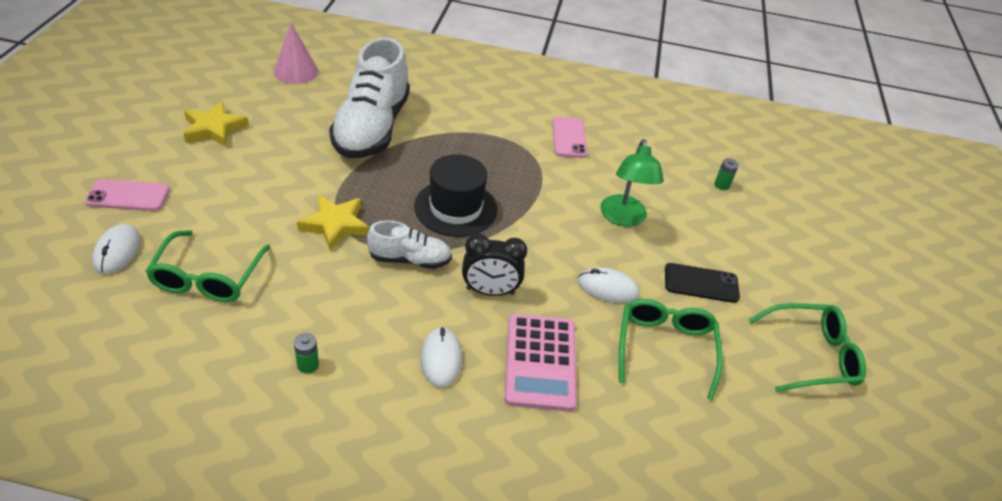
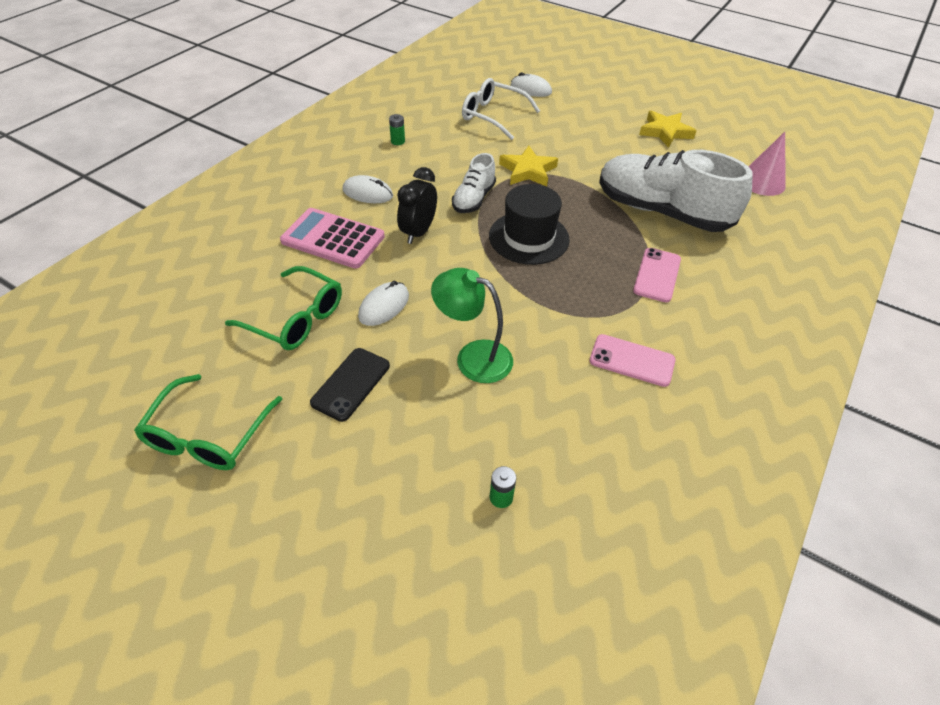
camera: 115 degrees right, 5 degrees up
(128, 196) = (586, 95): pink phone -> pink phone (657, 275)
(208, 278) = (493, 116): green glasses -> white glasses

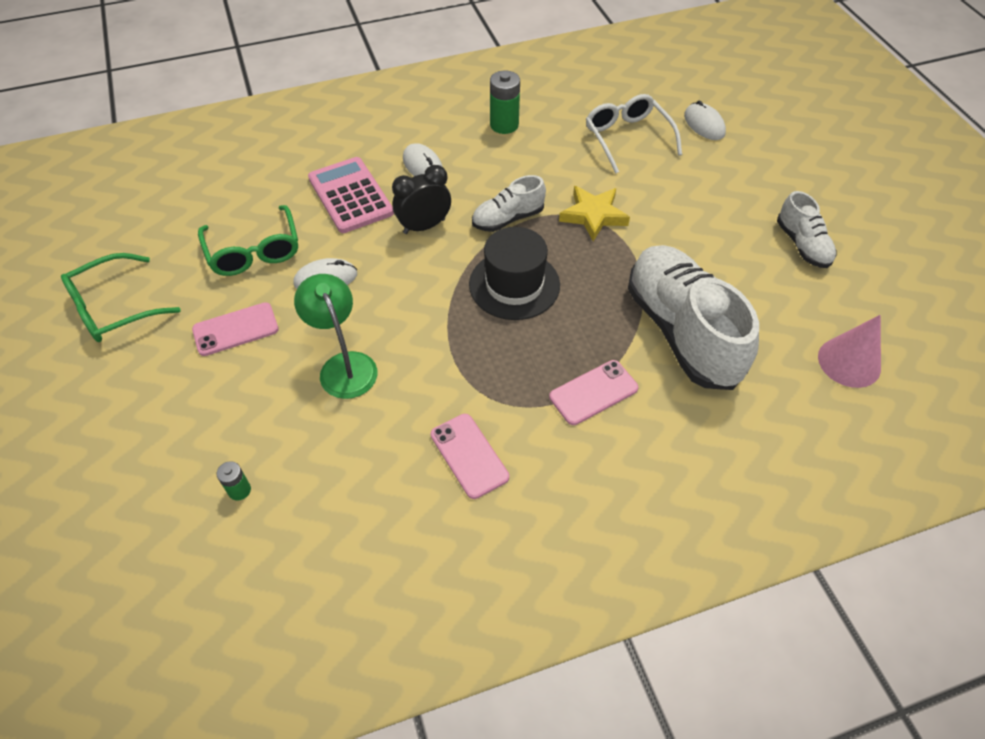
camera: 40 degrees right, 5 degrees up
(351, 384) = (236, 329): black phone -> pink phone
(398, 141) = (504, 125): green battery -> green battery, size x1.82
(665, 132) = (802, 245): yellow star -> white shoe

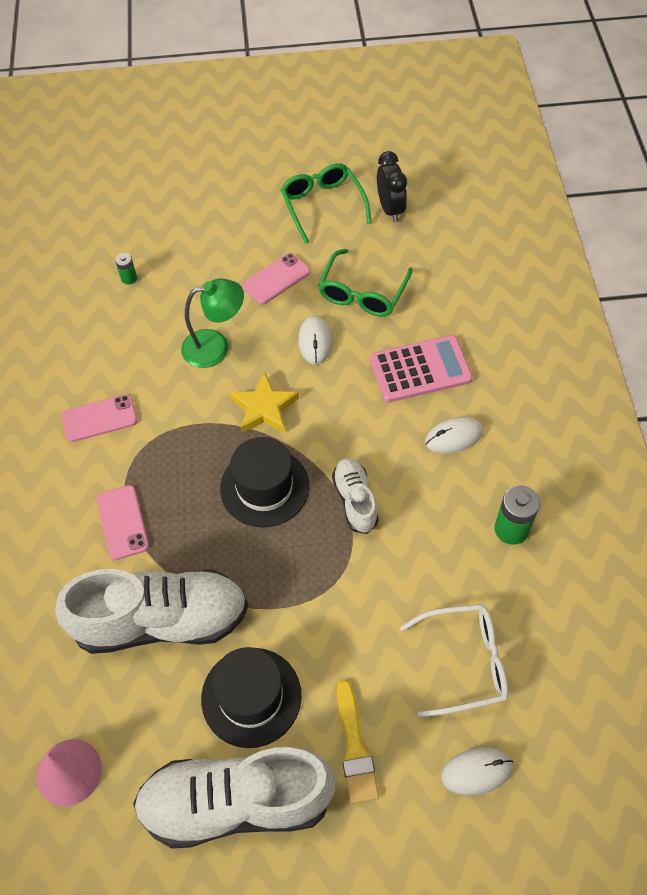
camera: 105 degrees right, 5 degrees up
(236, 329) = (276, 279): pink phone -> pink phone turned 60 degrees clockwise
(254, 251) = (362, 293): green glasses -> green glasses turned 60 degrees counterclockwise
(424, 226) = (362, 425): black clock -> black clock (390, 209)
(593, 215) = (340, 584): yellow star -> yellow star (264, 408)
(717, 253) = (251, 697): none -> black hat
(723, 186) = (355, 748): none -> yellow brush
(802, 245) = (236, 802): white shoe -> white shoe, size x1.98

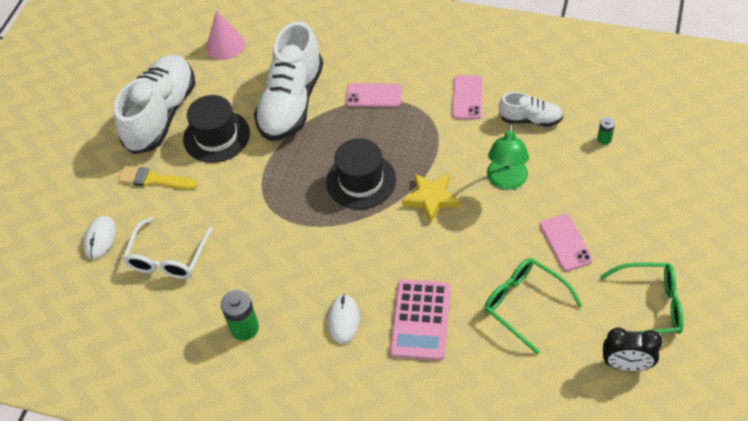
camera: 115 degrees right, 5 degrees down
(315, 341) = (483, 251): white mouse -> none
(355, 500) = (321, 233): white shoe -> white shoe (530, 119)

